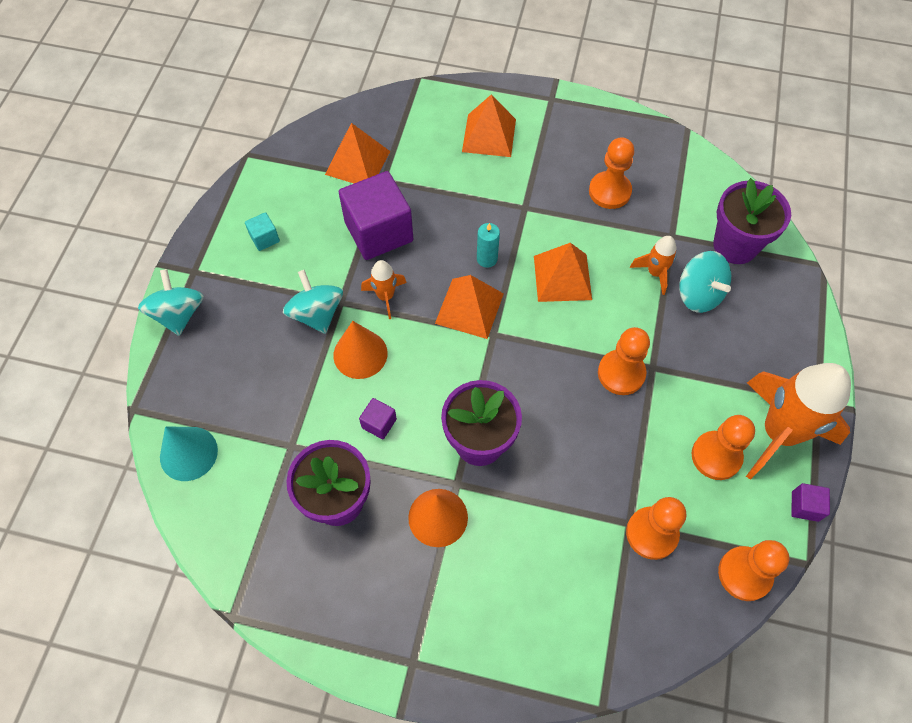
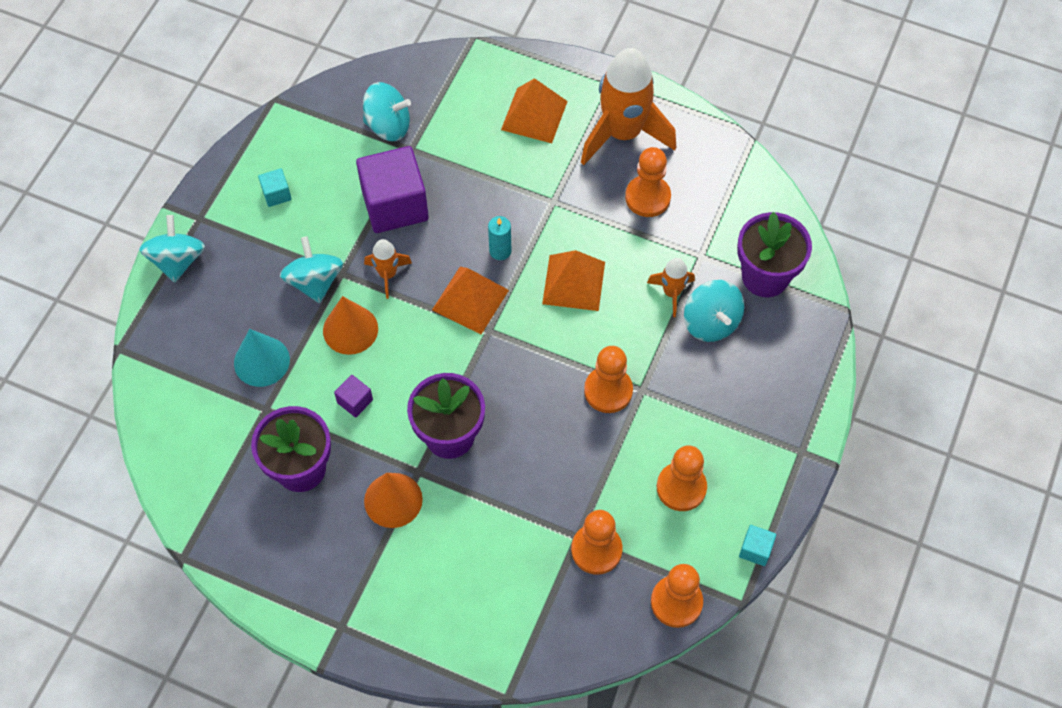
camera: 10 degrees right, 0 degrees up
(188, 453) = (166, 400): turquoise cone -> turquoise cone (261, 361)
(358, 162) = (388, 125): orange pyramid -> turquoise spinning top
(779, 433) = (751, 475): orange rocket -> orange rocket (623, 133)
(805, 506) = (755, 550): purple cube -> turquoise cube

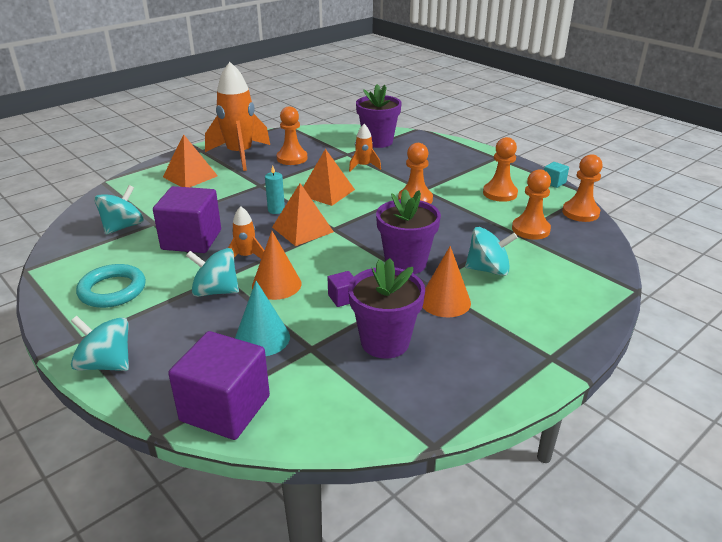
camera: 65 degrees left, 30 degrees down
(163, 381) = (225, 408): none -> purple cube
(276, 194) = (112, 290): turquoise cube -> turquoise ring
(711, 322) = (394, 161): turquoise spinning top -> turquoise spinning top (488, 269)

